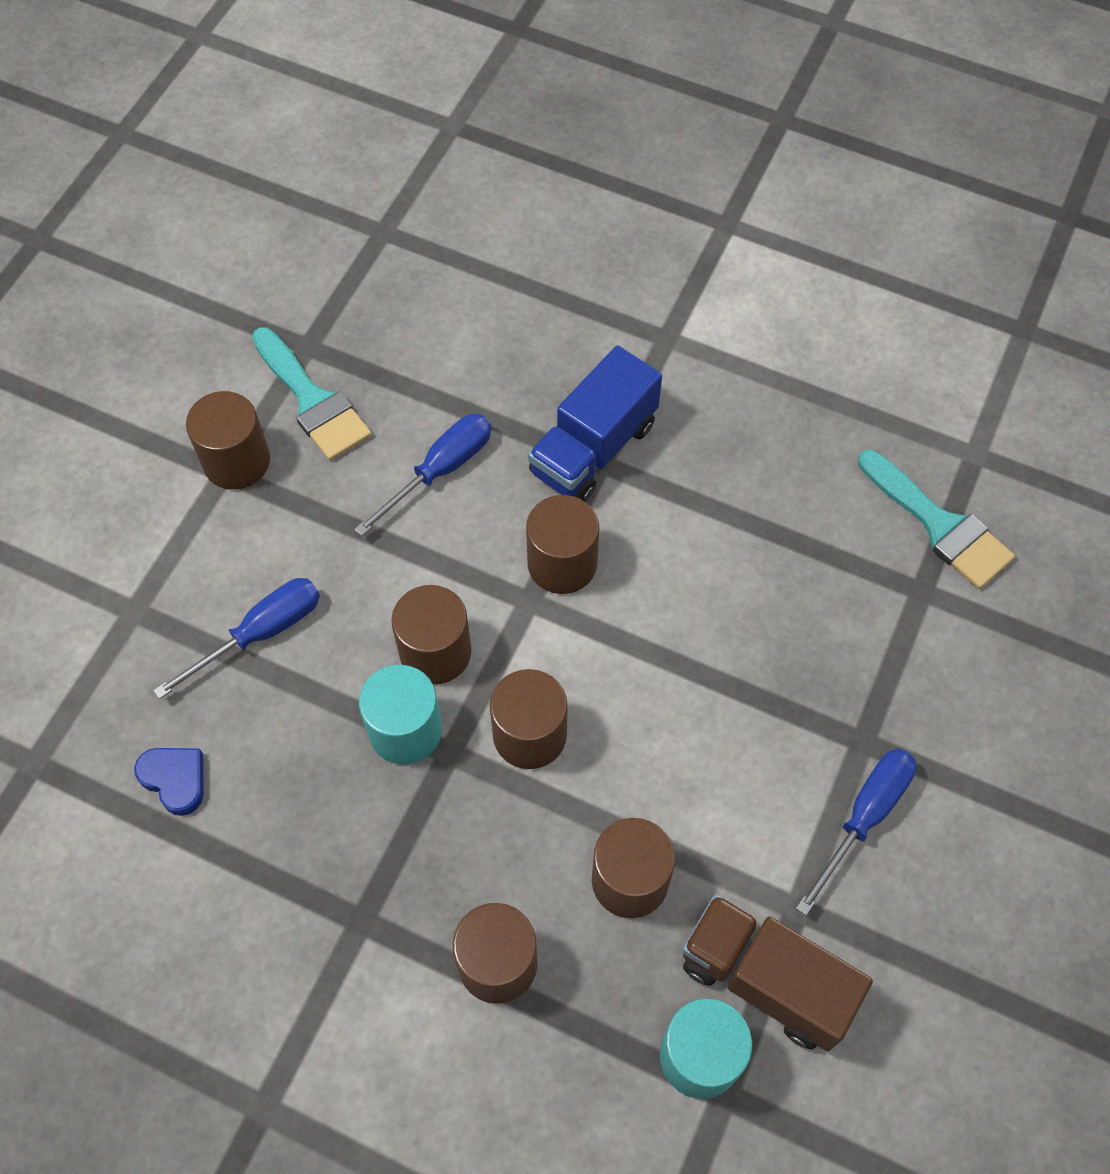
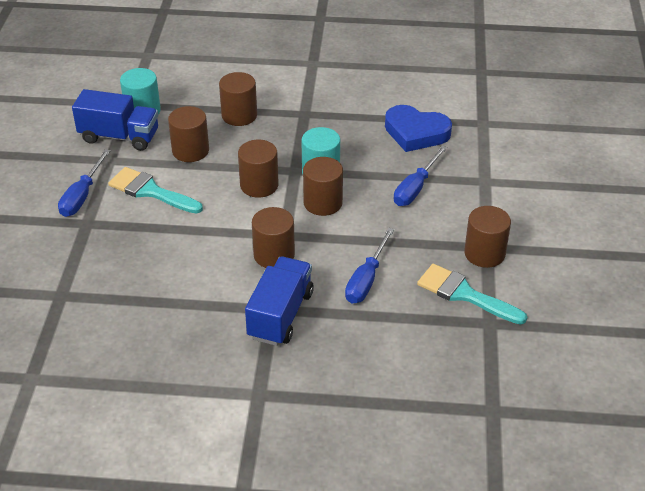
camera: 160 degrees right, 20 degrees down
(175, 779) = (416, 133): blue heart -> blue heart, size x1.81
(766, 980) = (119, 137): brown truck -> blue truck
(939, 525) = (52, 331): turquoise brush -> turquoise brush (150, 191)

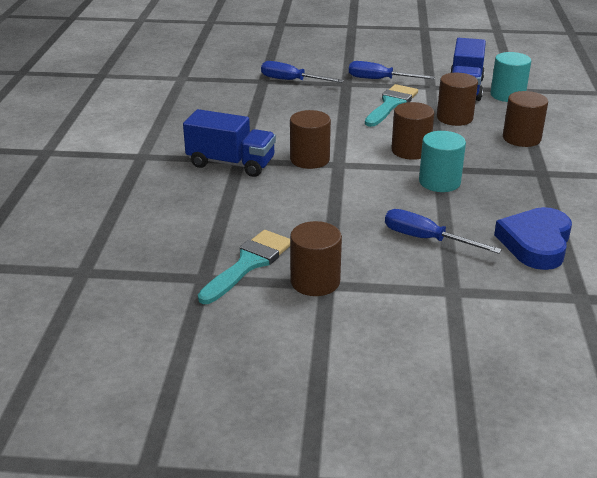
camera: 90 degrees right, 10 degrees down
(323, 203) = (389, 183): brown cylinder -> none
(366, 279) = (274, 206): blue screwdriver -> blue screwdriver (291, 81)

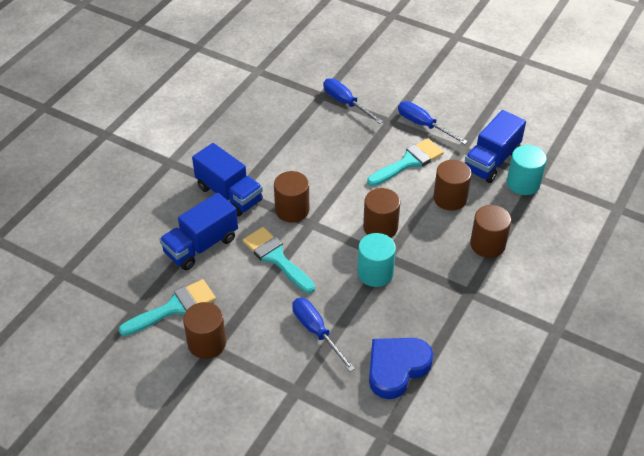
camera: 25 degrees right, 15 degrees up
(235, 208) = (201, 245): none -> blue truck
(327, 196) = (276, 258): none -> turquoise brush

